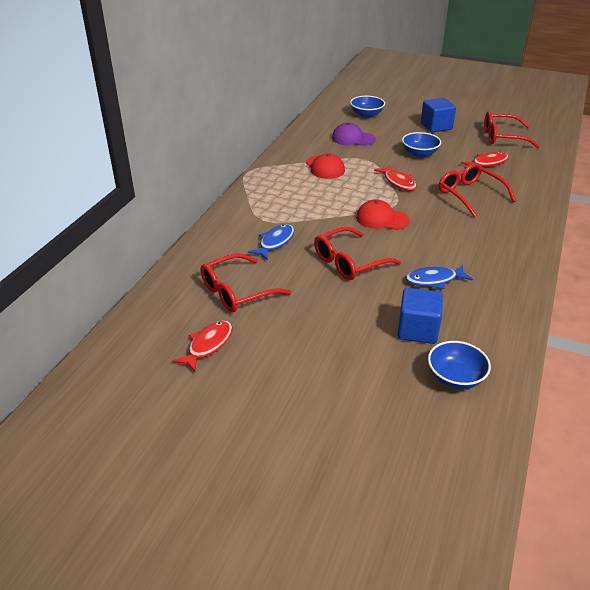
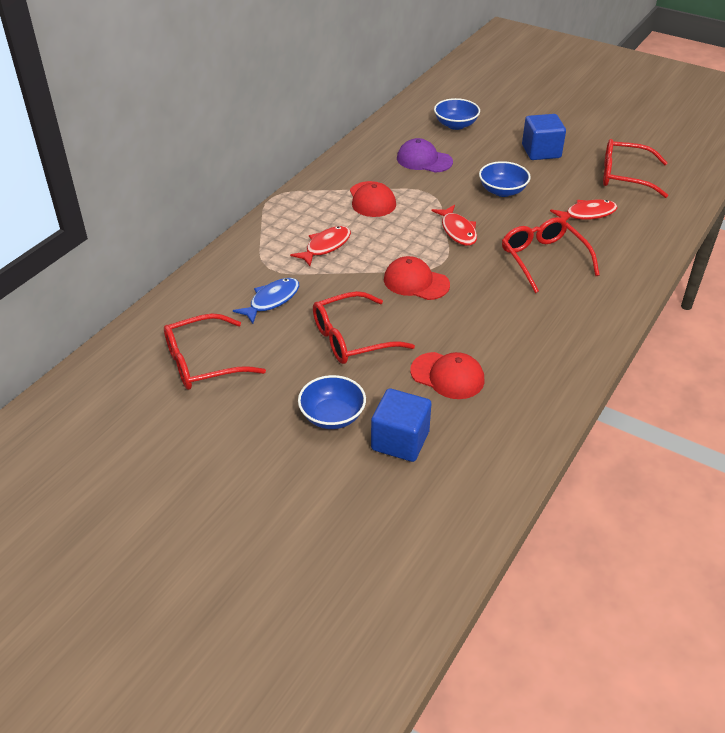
camera: 10 degrees right, 5 degrees up
(208, 345) = (147, 428): red fish -> red fish (325, 246)
(434, 280) = (447, 376): blue fish -> red cap
(455, 377) = (421, 509): blue bowl -> blue bowl (332, 416)

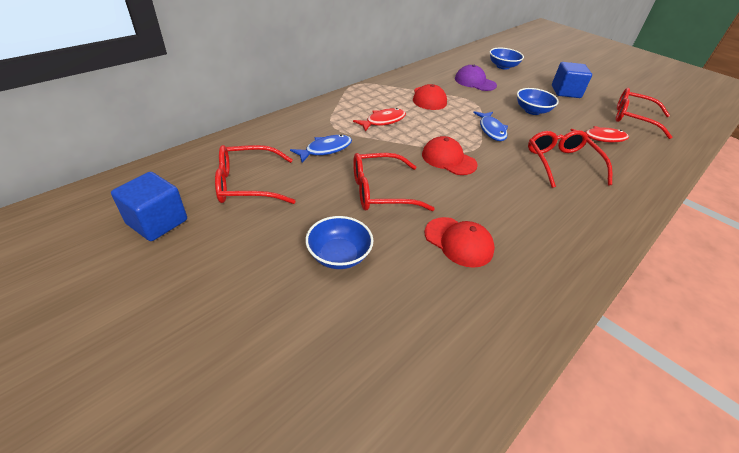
camera: 10 degrees right, 0 degrees up
(400, 441) = (396, 295): blue cube -> blue cube (157, 222)
(457, 231) = (491, 130): red fish -> blue fish

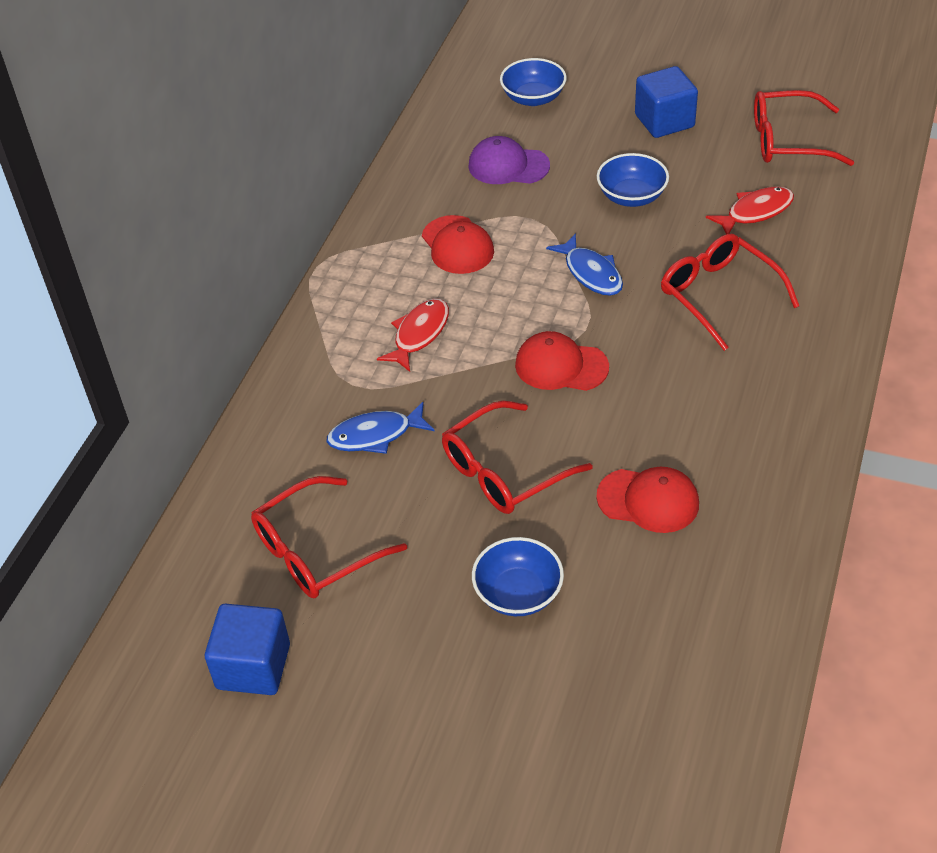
camera: 20 degrees left, 5 degrees up
(325, 149) = (375, 435): blue fish -> blue fish turned 135 degrees counterclockwise

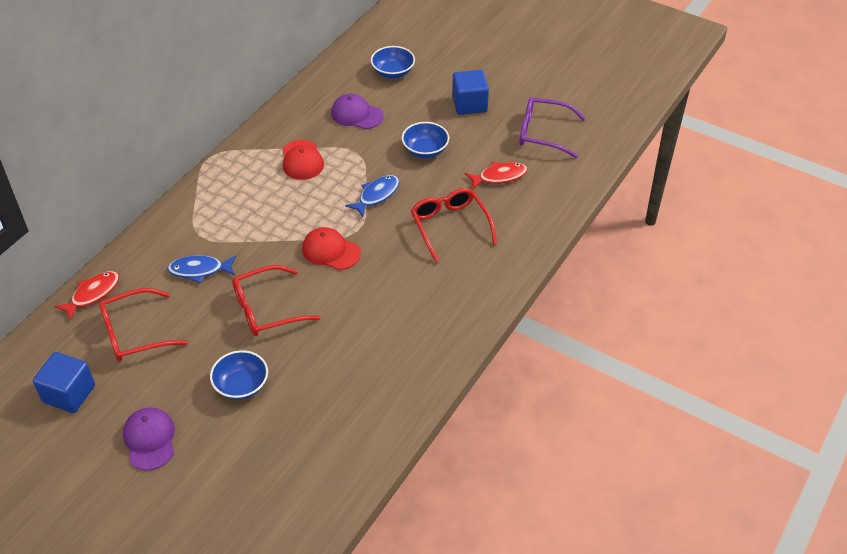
camera: 10 degrees right, 0 degrees up
(413, 708) = (150, 439): none -> purple cap
(419, 334) = (253, 212): red fish -> red fish (93, 294)
(591, 273) = (376, 195): blue fish -> blue fish turned 120 degrees counterclockwise
(648, 500) = (345, 347): red cap -> none
(787, 141) = (543, 133): red glasses -> purple glasses

